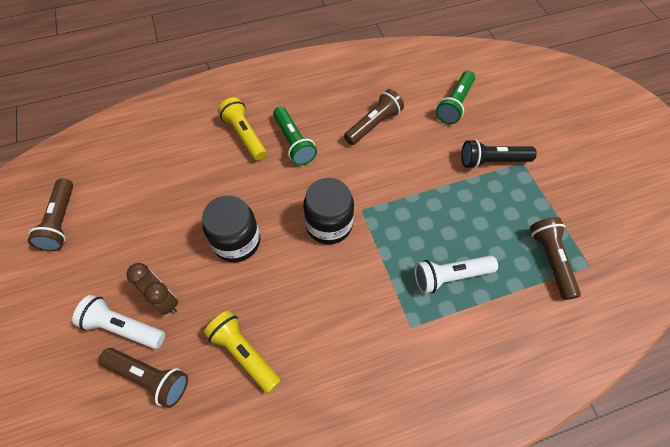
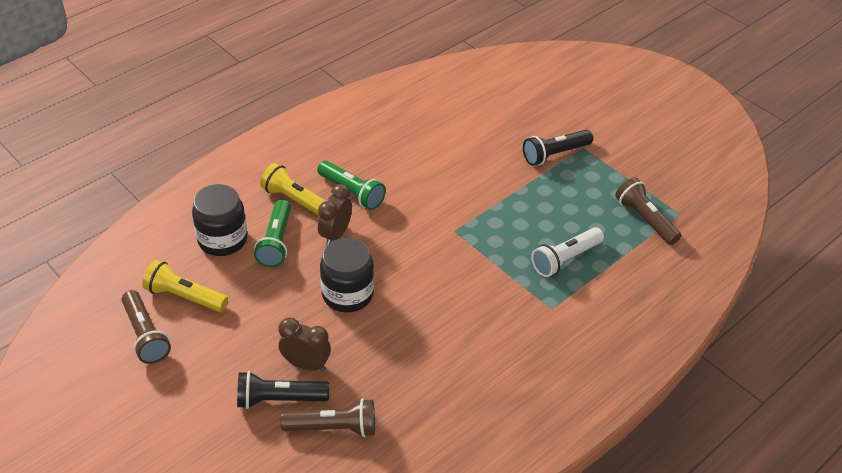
camera: 25 degrees left, 15 degrees down
(123, 327) = (279, 399): white flashlight -> black flashlight
(244, 353) = (412, 379): yellow flashlight -> yellow flashlight (185, 297)
(258, 179) = (335, 235): none -> brown clock
(329, 224) = (430, 252): black jar -> black jar (222, 240)
(373, 125) = (424, 154): brown flashlight -> none
(455, 104) = (494, 114): green flashlight -> green flashlight (276, 242)

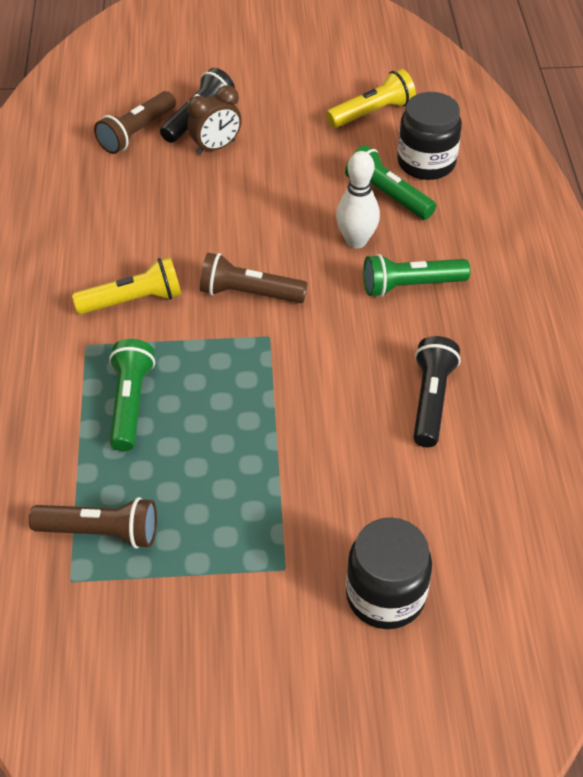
camera: 130 degrees right, 5 degrees up
(145, 335) = (349, 77): brown flashlight -> brown flashlight (249, 293)
(296, 201) = (437, 237): yellow flashlight -> yellow flashlight (133, 300)
(335, 235) = (356, 241): brown clock -> white bowling pin
(347, 294) = (267, 209): black jar -> black jar (385, 595)
(555, 154) = (301, 525): black flashlight -> black flashlight (431, 400)
(565, 259) = (130, 403): white flashlight -> green flashlight

